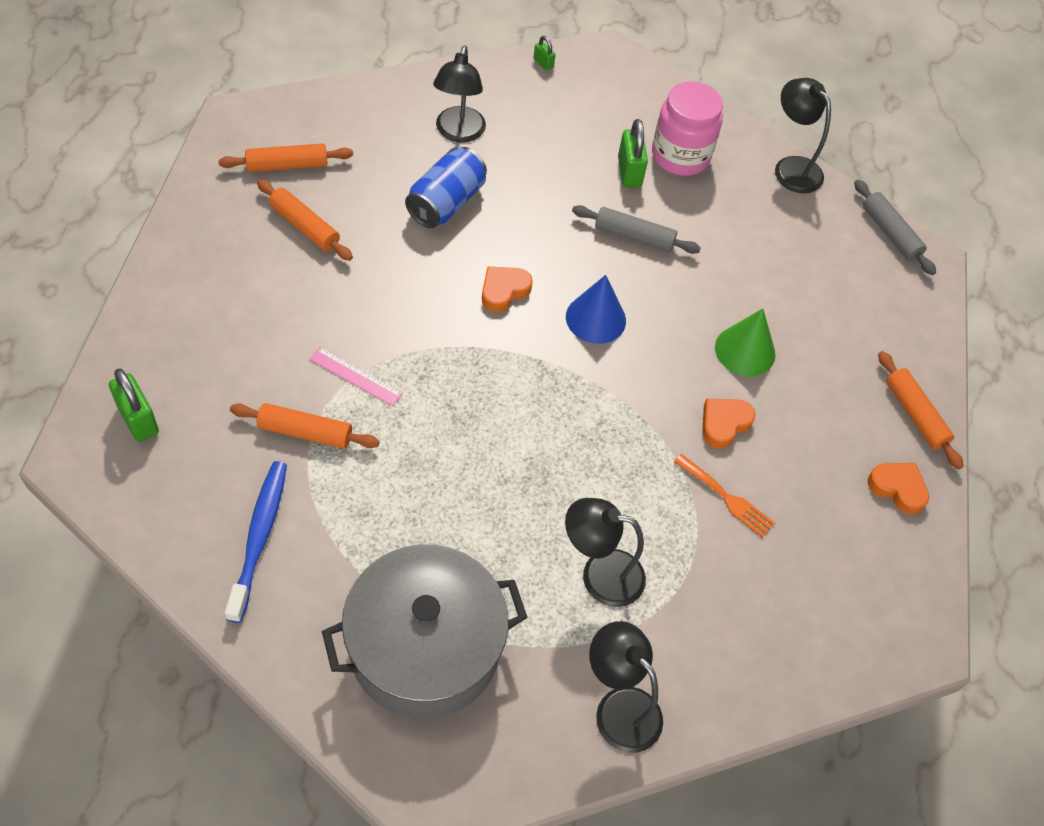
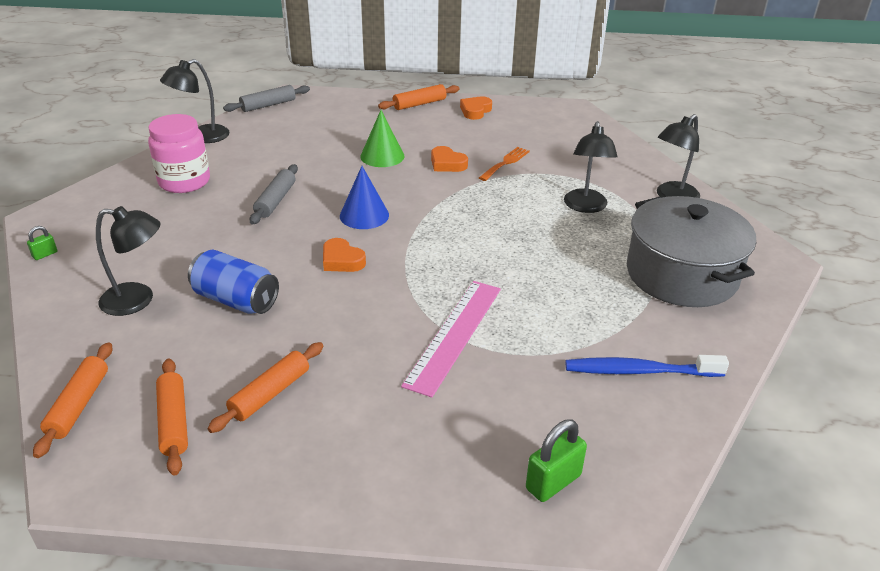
camera: 90 degrees left, 20 degrees down
(305, 432) = (524, 358): orange rolling pin -> orange rolling pin (79, 405)
(355, 376) = (454, 335): pink ruler -> pink ruler, size x1.88
(629, 172) = (201, 204): green padlock -> none

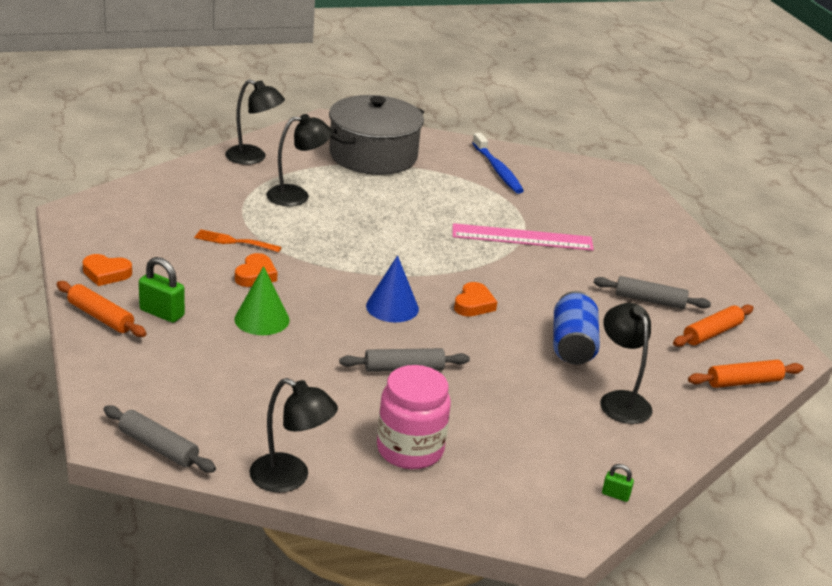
camera: 115 degrees left, 5 degrees down
(270, 394) = (649, 300): orange rolling pin -> grey rolling pin
(553, 482) = (615, 193): green padlock -> green padlock (162, 313)

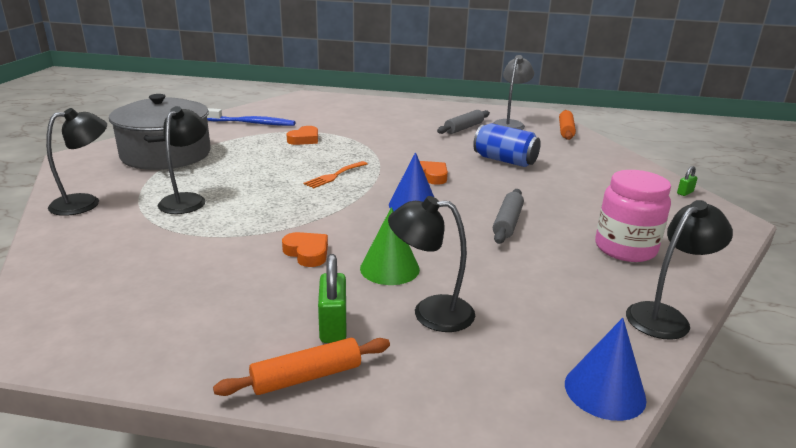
camera: 60 degrees left, 5 degrees down
(106, 273) = (210, 350): orange heart -> orange heart (304, 139)
(158, 447) = (604, 391): grey rolling pin -> blue cone
(162, 313) = (333, 327): green padlock -> green padlock turned 60 degrees counterclockwise
(233, 241) = (232, 250): orange fork -> orange fork (334, 176)
(522, 237) = (354, 139): pink ruler -> none
(620, 400) = (576, 164): black lamp -> black lamp (430, 312)
(712, 333) = (510, 124): orange rolling pin -> grey lamp

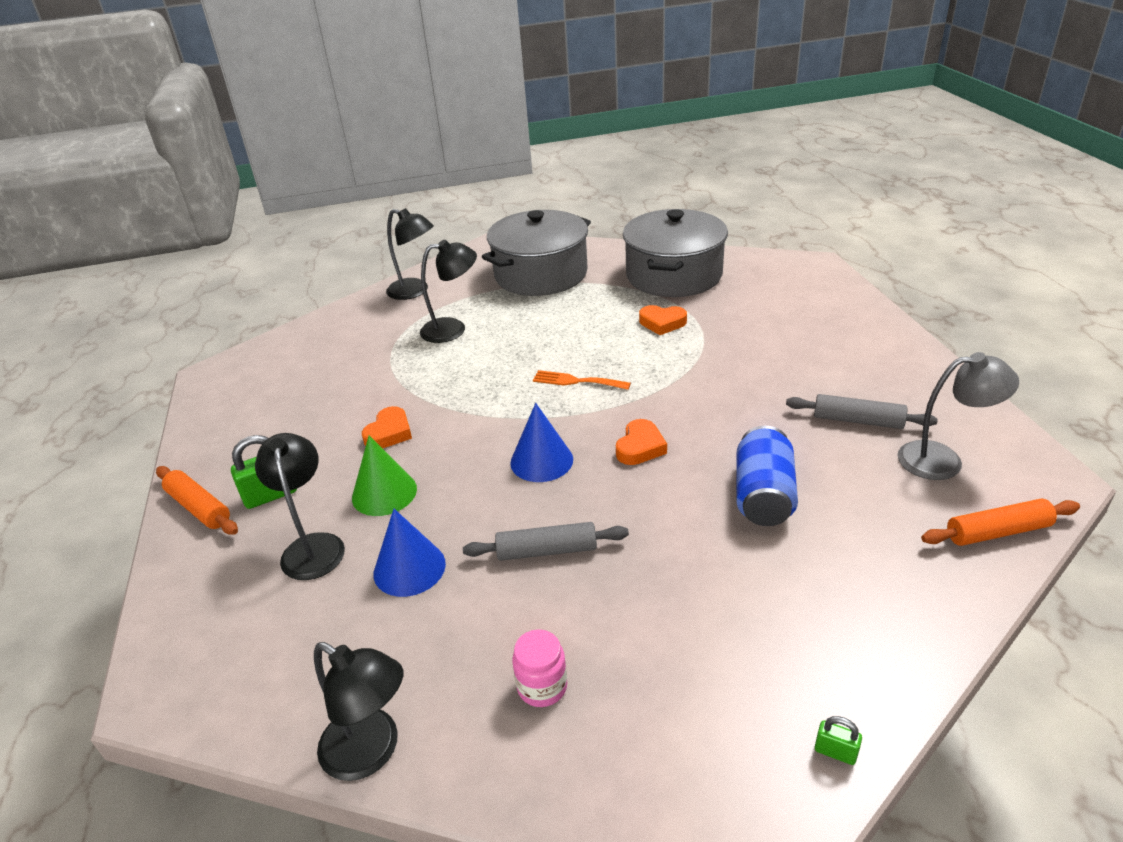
camera: 70 degrees right, 10 degrees up
(252, 123) = (674, 275): blue toothbrush -> grey pot
(604, 391) = (210, 708): blue cone -> blue cone (409, 568)
(625, 248) = (542, 686): pink jar -> pink jar, size x0.55

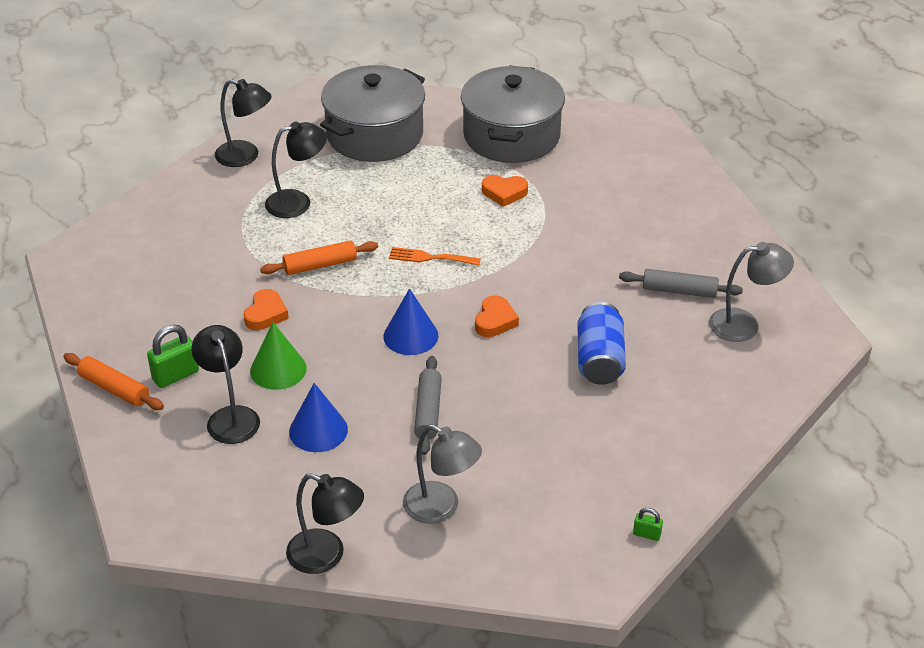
camera: 10 degrees left, 5 degrees up
(542, 686) = (441, 508): pink jar -> grey lamp
(546, 551) = (428, 411): grey rolling pin -> grey rolling pin turned 75 degrees counterclockwise
(997, 532) = (777, 381): orange rolling pin -> orange rolling pin (320, 265)

